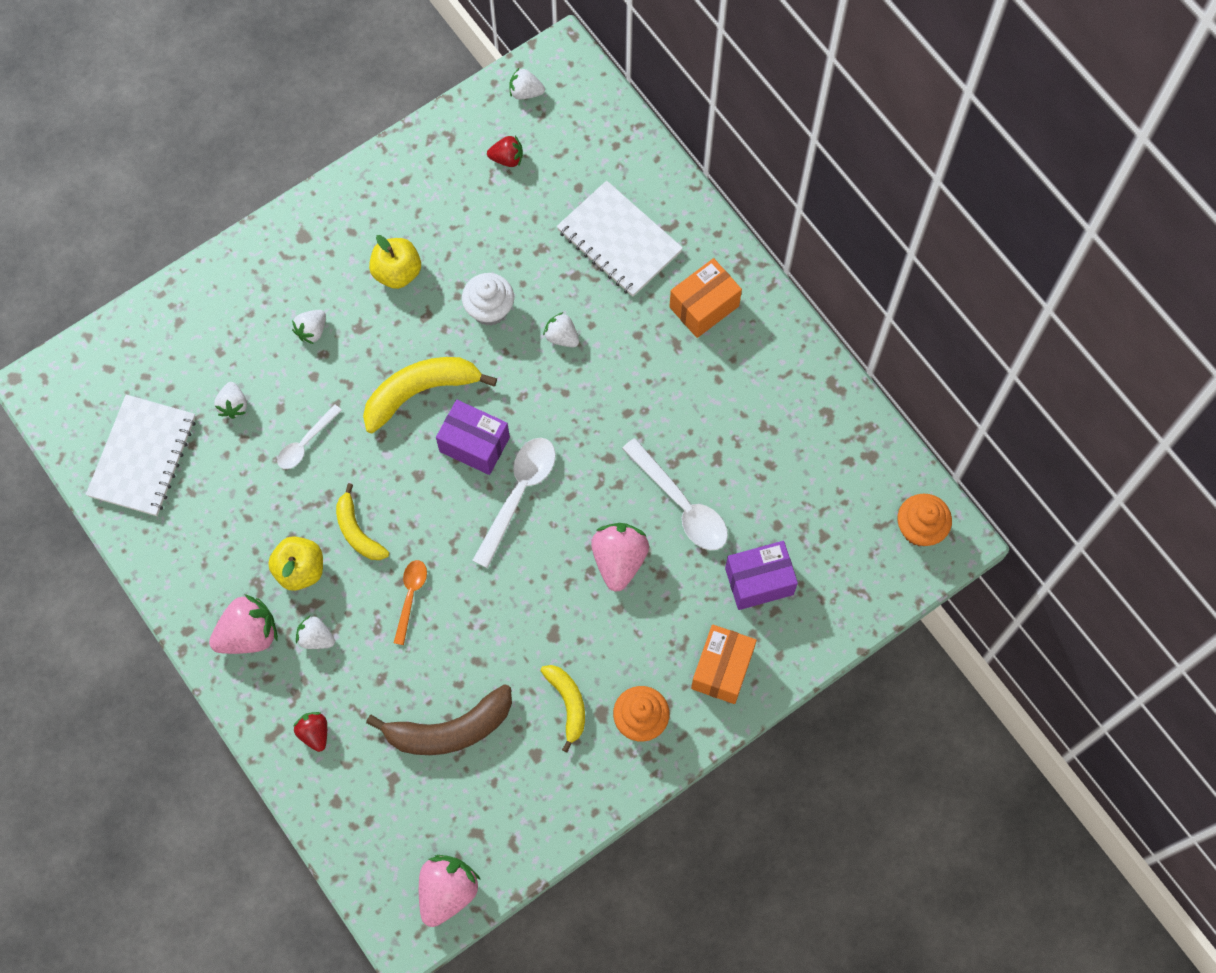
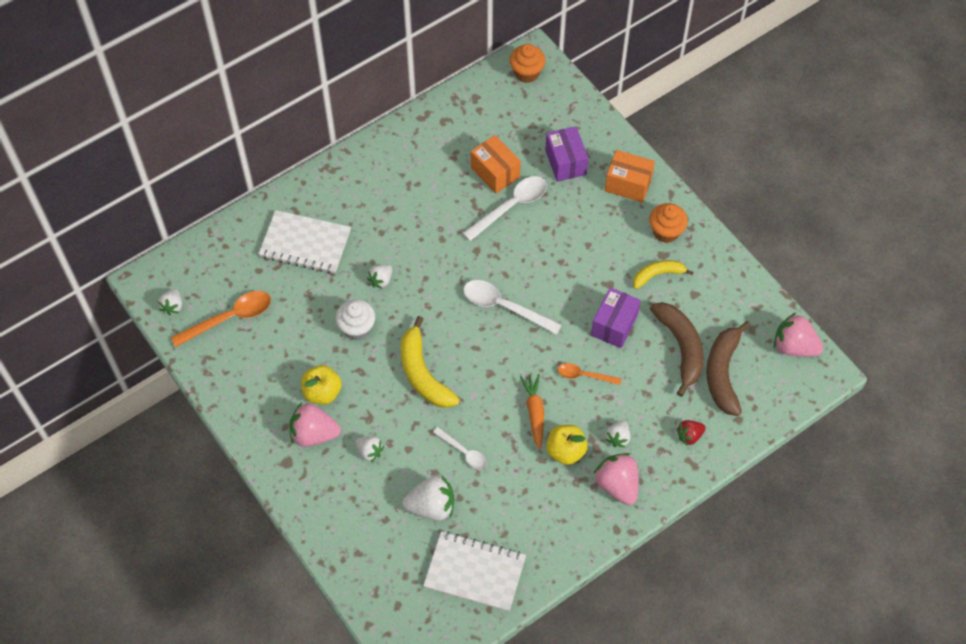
camera: 90 degrees left, 10 degrees down
(233, 405) = (431, 506): white strawberry -> white strawberry, size x1.73
(358, 531) = (534, 412): yellow banana -> orange carrot
(408, 786) = (723, 373): none -> brown banana
(474, 444) = (465, 336): purple box -> purple box (614, 325)
(507, 158) = (230, 318): red strawberry -> orange spoon
(619, 241) = (305, 244): white notebook -> white notebook turned 60 degrees clockwise
(619, 560) = (552, 244): pink strawberry -> pink strawberry (314, 434)
(704, 306) = (361, 191): orange box -> orange box (495, 172)

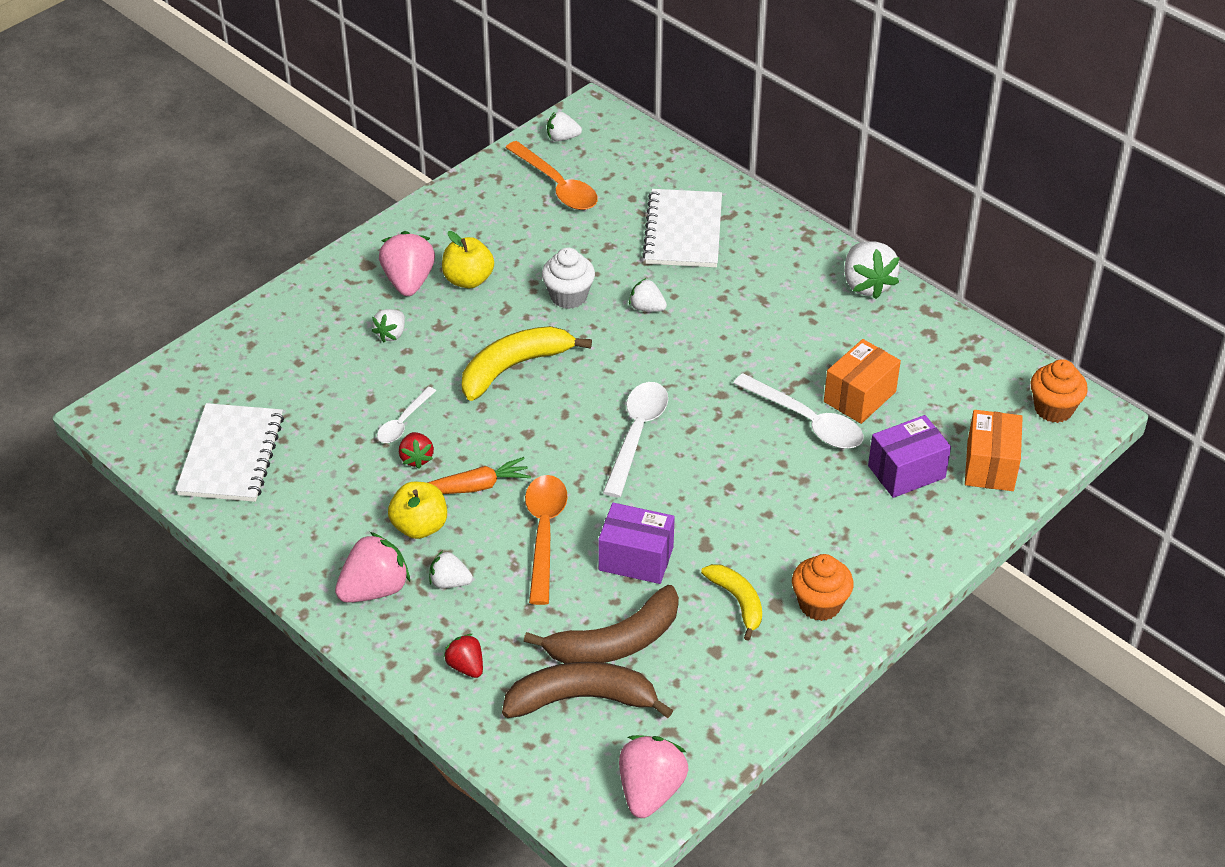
camera: 80 degrees right, 15 degrees down
(431, 506) = (321, 402): white strawberry -> white strawberry (866, 284)
(501, 447) = (416, 458): none -> red strawberry
(584, 375) = (544, 533): orange spoon -> orange spoon, size x1.68
(628, 184) = (892, 549): orange box -> orange box (990, 466)

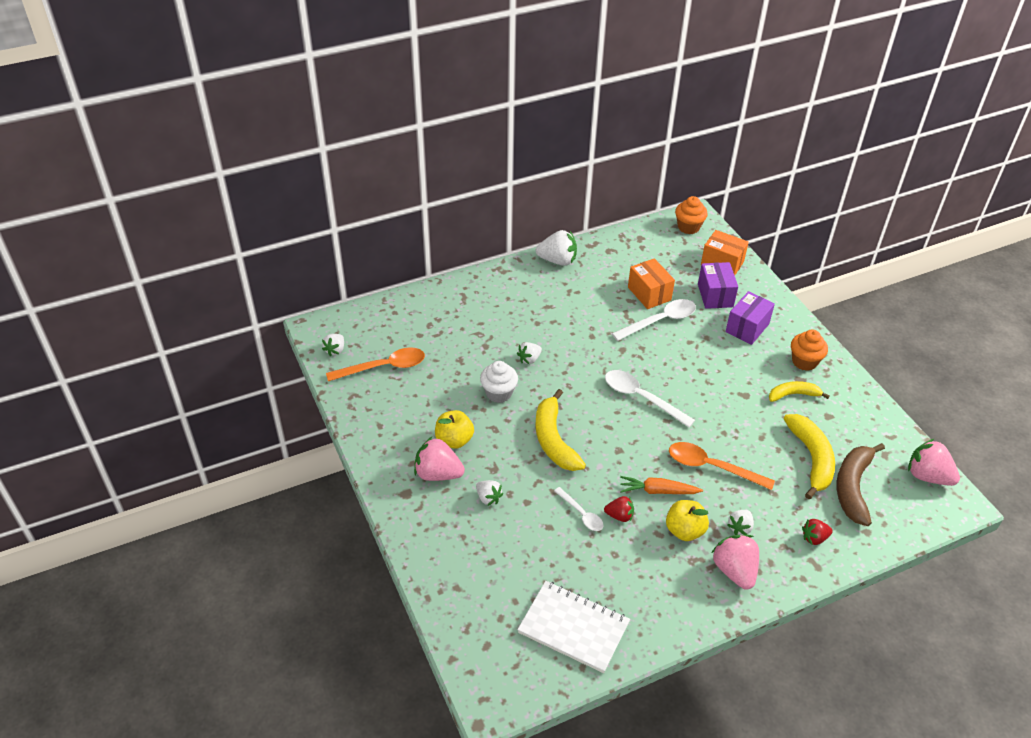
camera: 70 degrees left, 0 degrees up
(475, 486) = (658, 491): orange carrot -> orange carrot turned 90 degrees counterclockwise
(615, 642) = (811, 458): brown banana -> yellow banana
(636, 558) = (746, 429): purple box -> purple box (747, 328)
(683, 231) = (466, 321): white notebook -> none

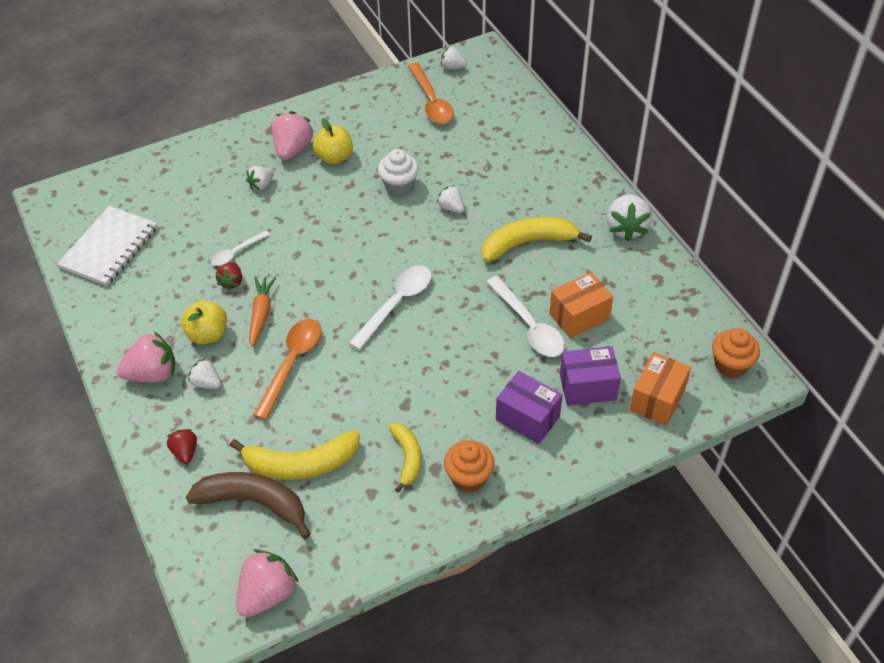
camera: 90 degrees right, 5 degrees up
(554, 440) = (334, 230): yellow banana -> yellow banana (528, 243)

